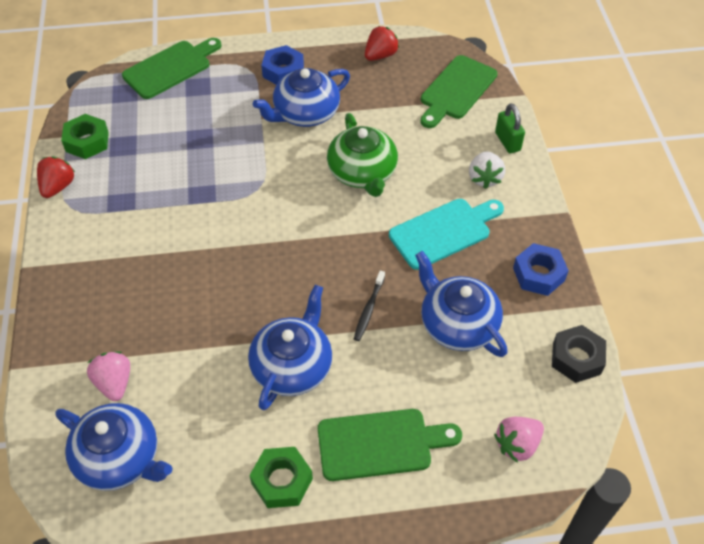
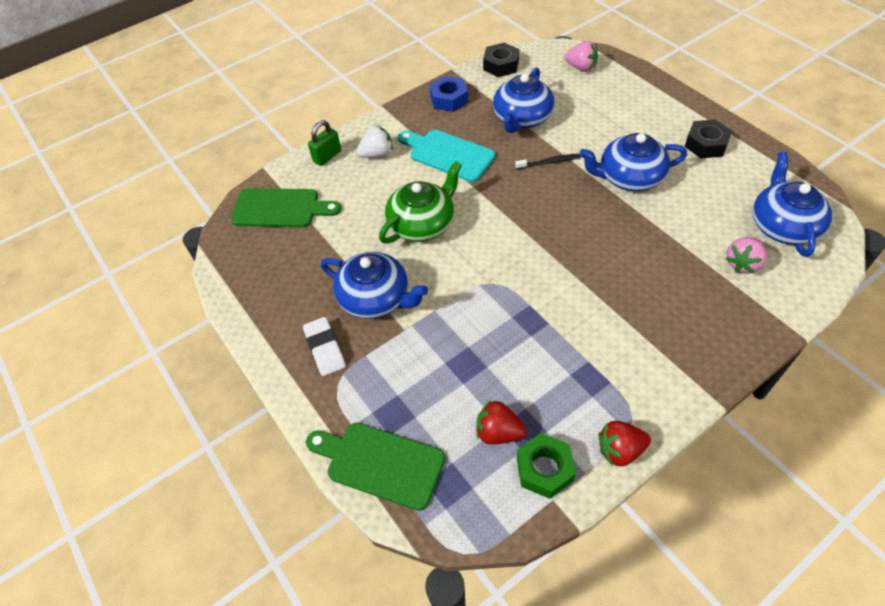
camera: 115 degrees left, 0 degrees up
(282, 481) = (706, 144): green nut -> black nut
(283, 71) = (325, 349): blue nut -> white eraser
(380, 55) = (258, 281): red strawberry -> red strawberry (498, 432)
(380, 444) = (638, 116): green cutting board -> none

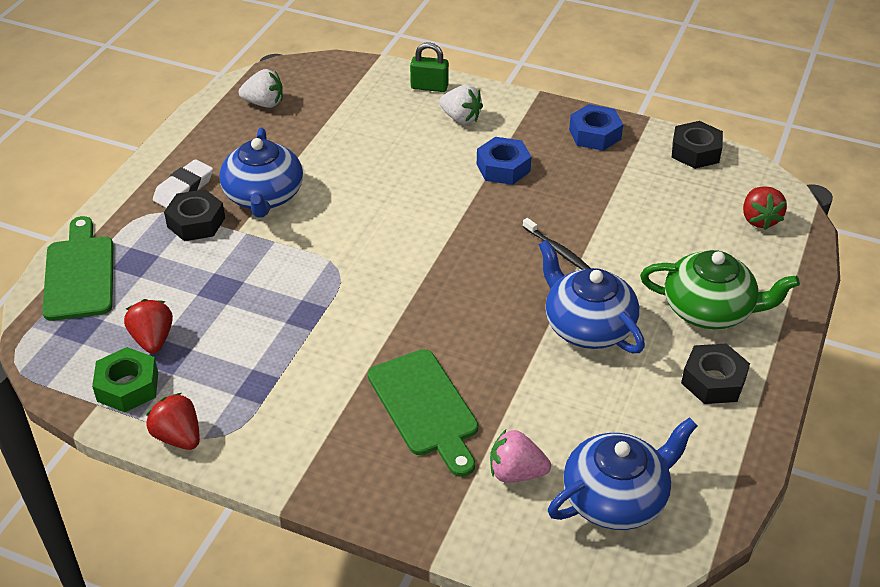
camera: 55 degrees right, 10 degrees down
(259, 257) = (264, 103): none -> white strawberry
(280, 208) = (335, 89): green cutting board -> green cutting board (425, 407)
(374, 354) = (196, 222): none -> black nut
(422, 224) = (385, 189): green teapot -> green teapot (710, 310)
(448, 154) = (503, 168): turquoise cutting board -> blue nut
(522, 118) = (613, 202): blue teapot -> none
(581, 67) = (759, 219): pink strawberry -> red strawberry

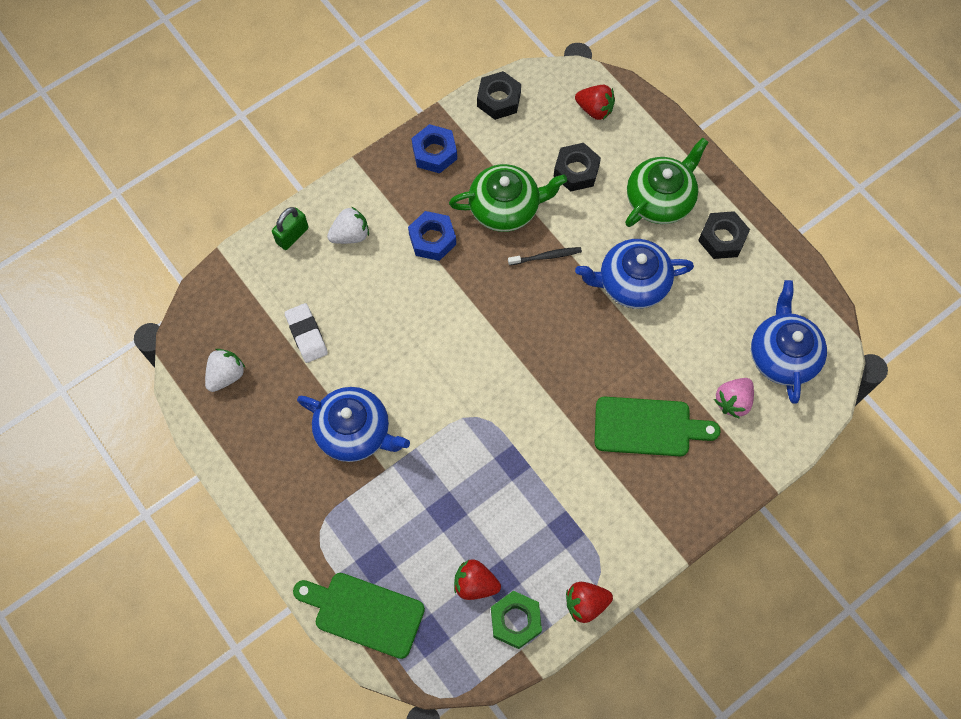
camera: 60 degrees left, 25 degrees up
(184, 189) = (305, 490): white eraser -> white eraser (306, 335)
(196, 222) = (355, 497): black nut -> black nut (576, 171)
(584, 201) = (506, 207): none -> green teapot

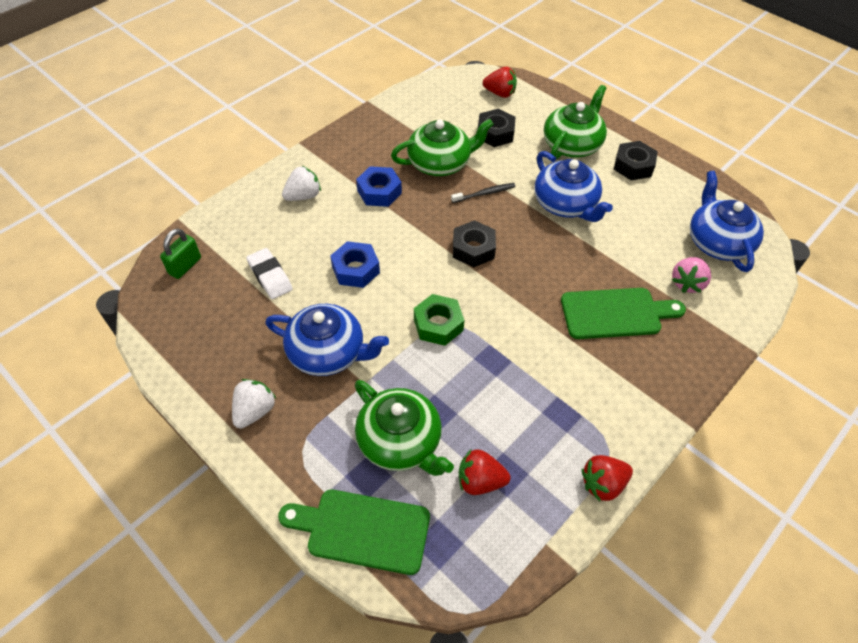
camera: 10 degrees left, 15 degrees down
(226, 375) = (191, 319): white strawberry -> white strawberry (255, 411)
(292, 235) = (249, 202): green padlock -> green padlock (185, 266)
(410, 535) = (401, 442): none -> green teapot
(434, 153) = (370, 133): blue nut -> blue nut (355, 269)
(498, 100) = (418, 94): black nut -> black nut (473, 249)
(515, 621) = (532, 513): green nut -> green nut (438, 324)
(632, 283) = (566, 204): blue teapot -> blue teapot turned 105 degrees counterclockwise

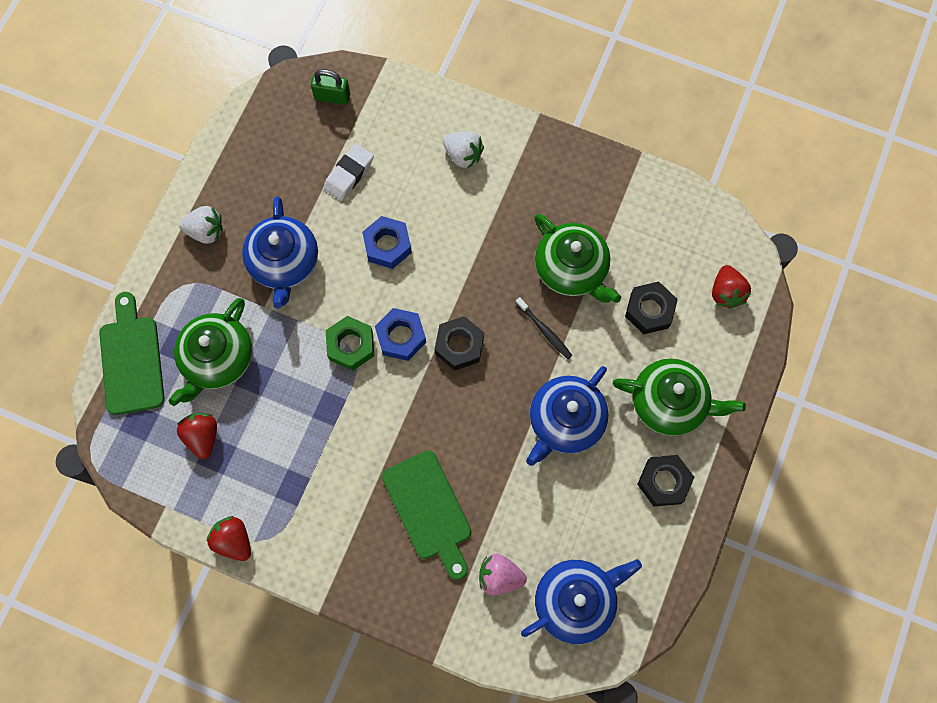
camera: 70 degrees right, 20 degrees up
(379, 192) = (501, 224): blue nut -> blue nut (401, 337)

